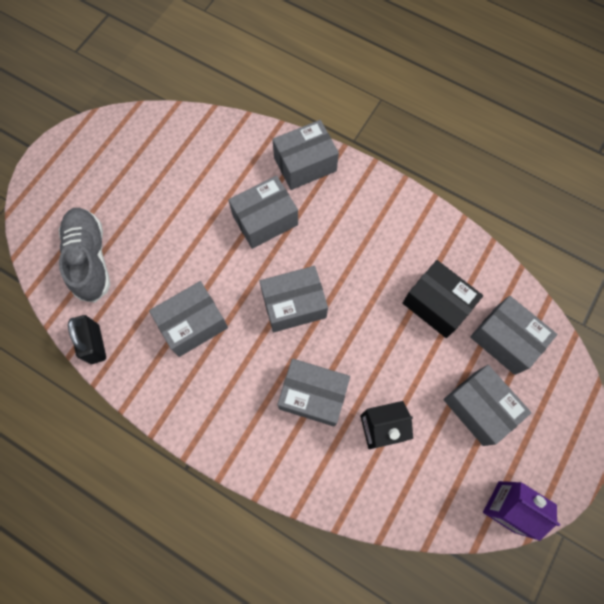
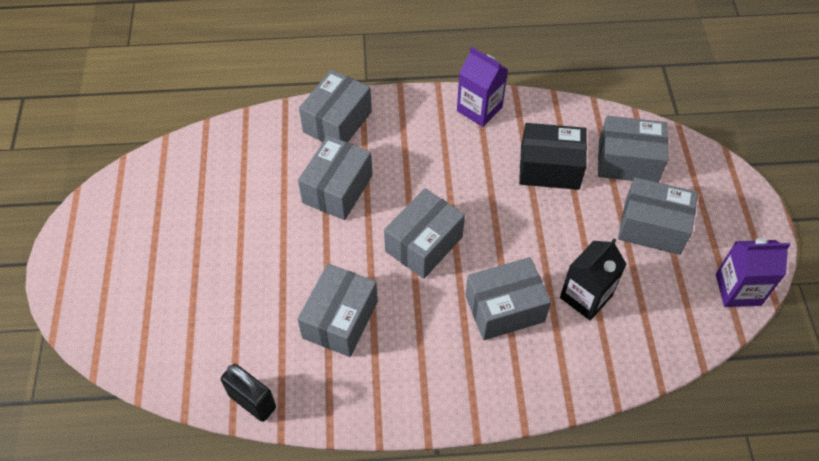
camera: 35 degrees left, 15 degrees down
(90, 259) = (183, 327): grey shoe -> none
(420, 219) = (479, 109): none -> purple carton

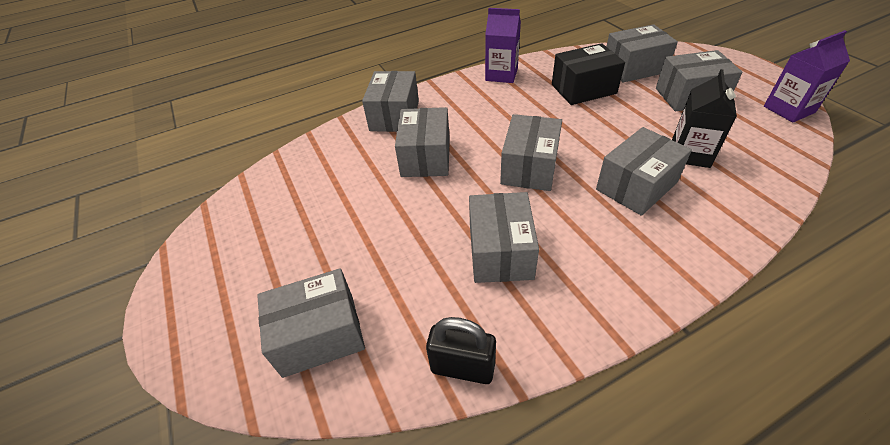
camera: 20 degrees left, 10 degrees down
(164, 328) = (319, 335): none -> grey box

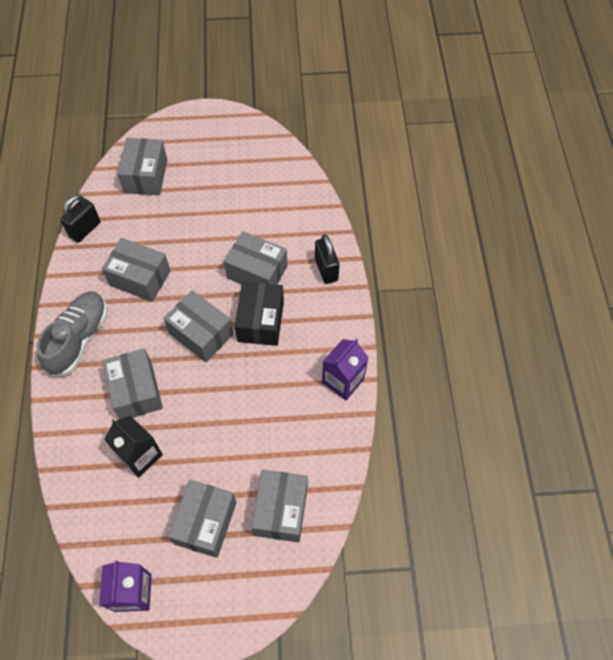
camera: 110 degrees right, 15 degrees up
(394, 116) = (326, 269): grey box -> black padlock
(583, 89) = (274, 437): black box -> black box (260, 321)
(631, 271) = (79, 338): none -> grey shoe

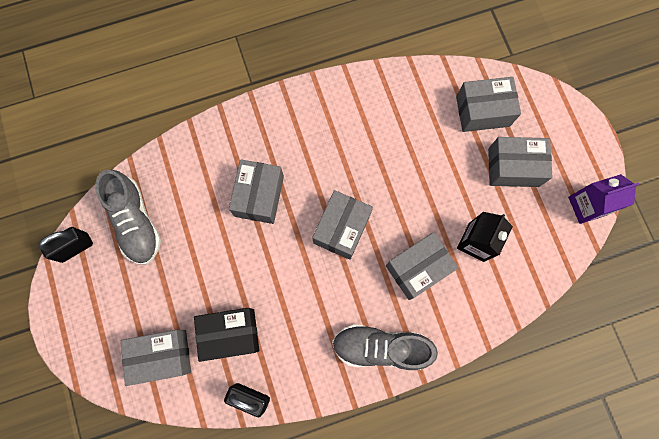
camera: 105 degrees left, 15 degrees up
(140, 278) = (296, 312): grey box -> none
(260, 321) = (313, 177): black box -> black box (230, 334)
(265, 176) = (136, 222): none -> grey shoe
(326, 269) = (240, 132): black padlock -> black padlock (75, 247)
(343, 381) = (353, 90): purple carton -> none

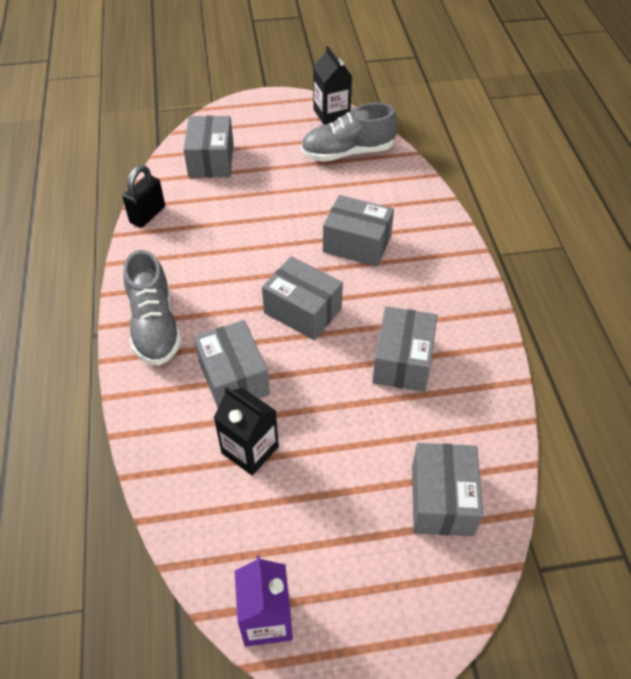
camera: 100 degrees right, 25 degrees down
(75, 247) = (331, 114): black padlock -> black carton
(230, 334) = (214, 207): black box -> none
(380, 347) = (154, 326): grey shoe -> grey shoe turned 150 degrees clockwise
(513, 167) = (348, 523): grey box -> grey box (402, 361)

